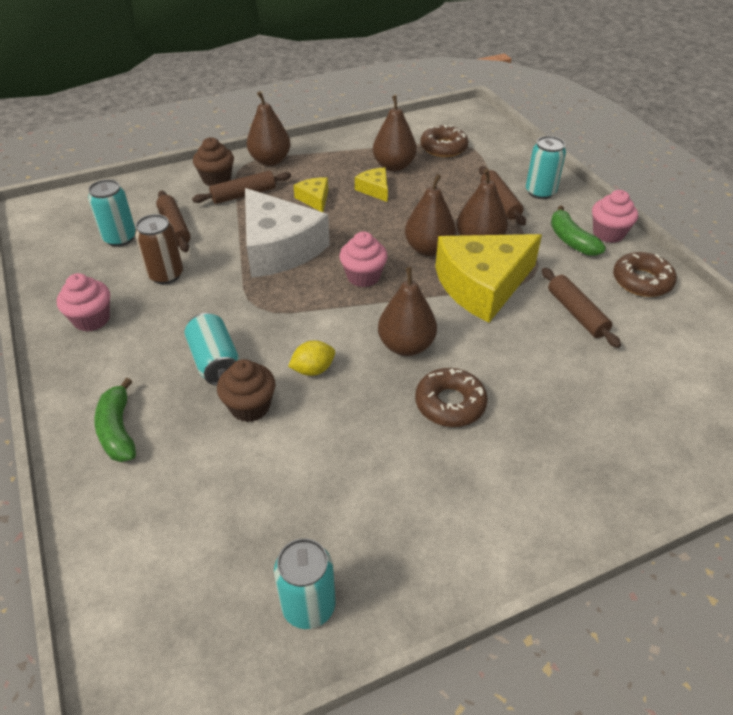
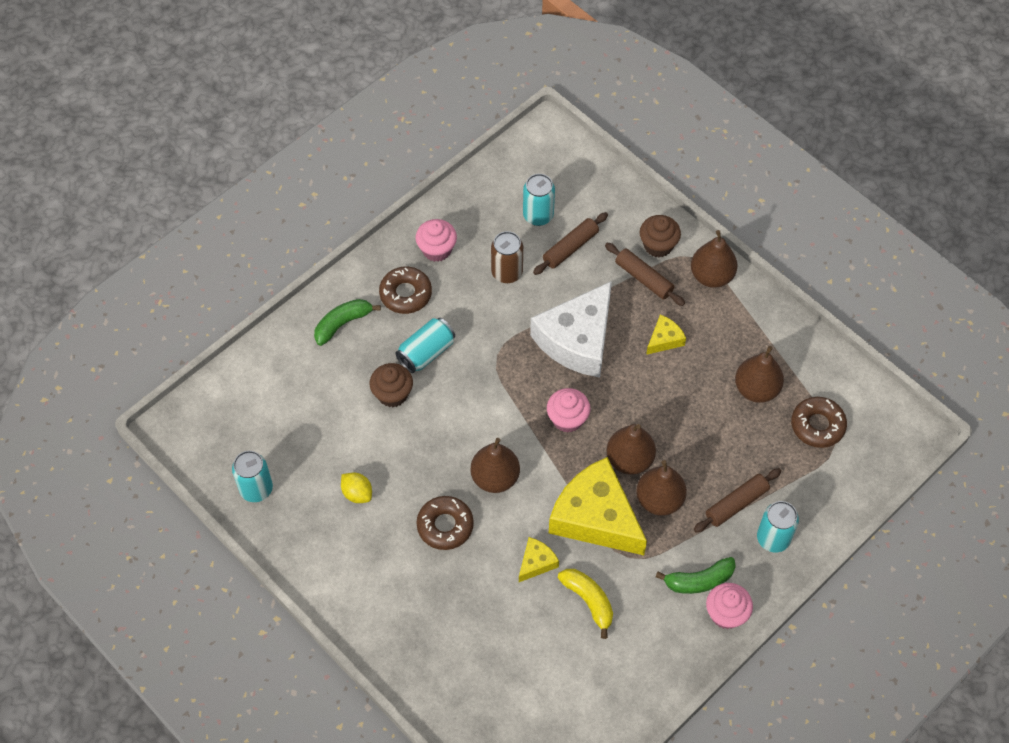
camera: 70 degrees right, 15 degrees up
(313, 370) = (444, 421): yellow lemon -> yellow lemon (357, 493)
(374, 189) = (705, 385): yellow cheese -> yellow cheese (536, 562)
(571, 240) = (699, 581): green banana -> green banana turned 150 degrees counterclockwise
(576, 313) = (589, 601): brown rolling pin -> yellow banana
(642, 281) = (660, 652): brown donut -> brown donut (405, 294)

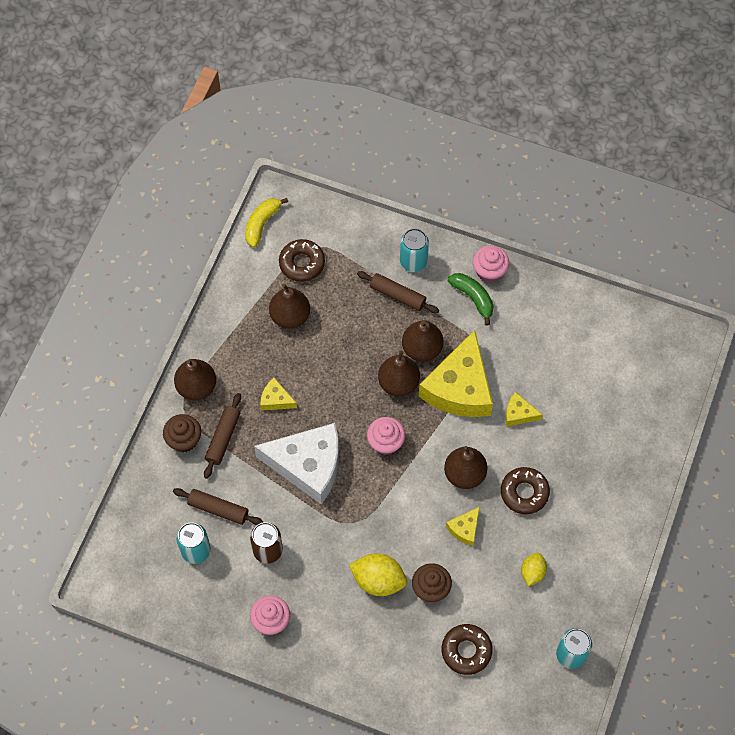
camera: 115 degrees left, 5 degrees up
(342, 323) = (384, 664): green banana -> none
(405, 294) = (329, 625): brown donut -> brown donut (466, 651)
(426, 352) = (378, 580): turquoise can -> yellow lemon
(436, 451) = (464, 529): none -> yellow cheese
(589, 601) = (529, 365): yellow banana -> yellow banana (262, 224)

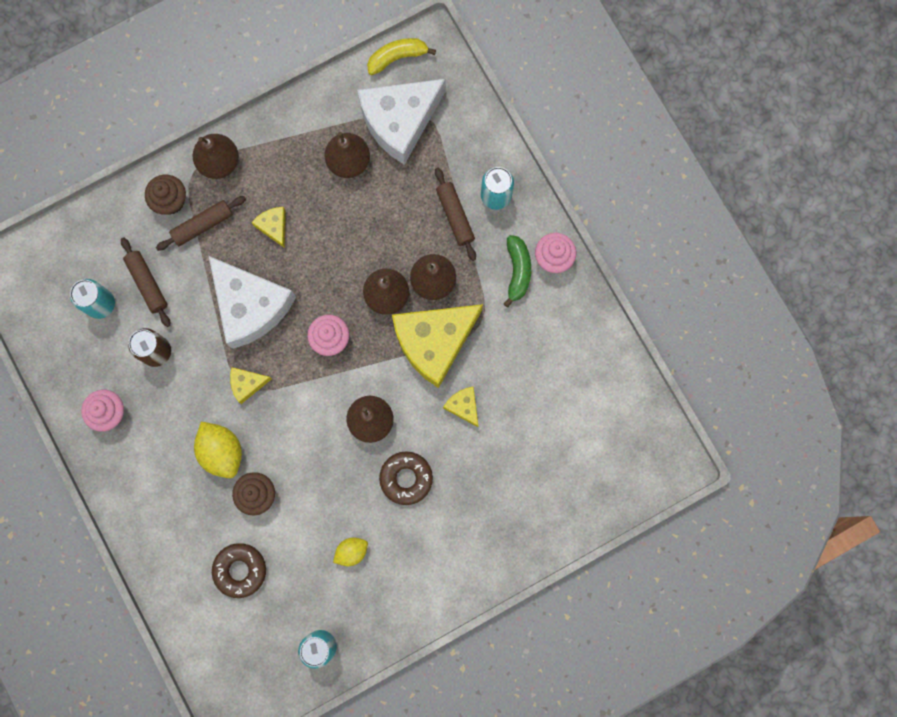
camera: 40 degrees right, 15 degrees up
(302, 263) = (400, 121): brown donut -> white cheese
(464, 529) = (329, 467): yellow cheese -> yellow cheese (247, 384)

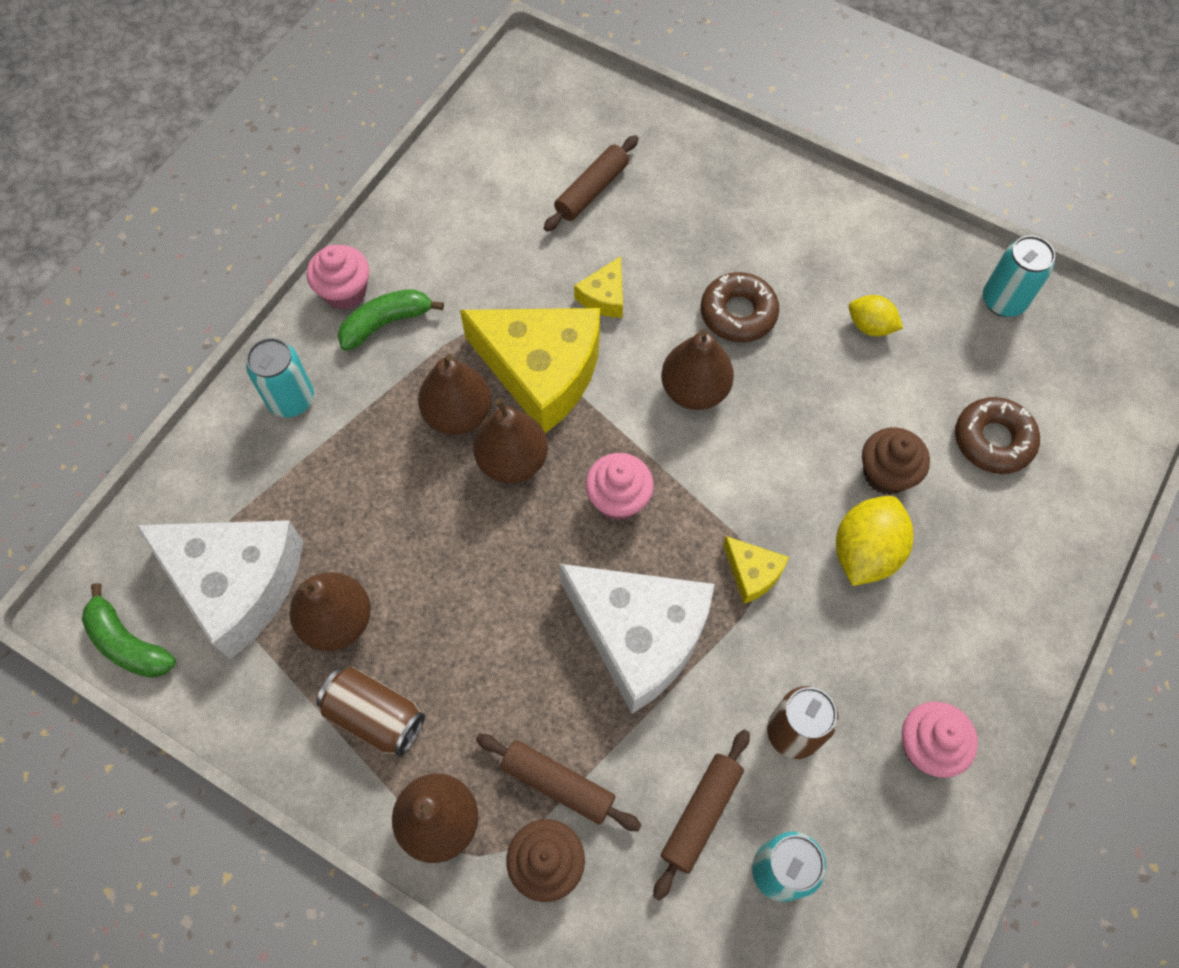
camera: 120 degrees left, 15 degrees down
(250, 306) = (639, 635): white cheese -> white cheese turned 105 degrees clockwise
(273, 226) = (499, 672): yellow cheese -> none
(288, 157) = (375, 716): none -> brown can
(397, 57) = (128, 643): yellow banana -> green banana
(455, 216) = (348, 434): brown rolling pin -> brown rolling pin (592, 190)

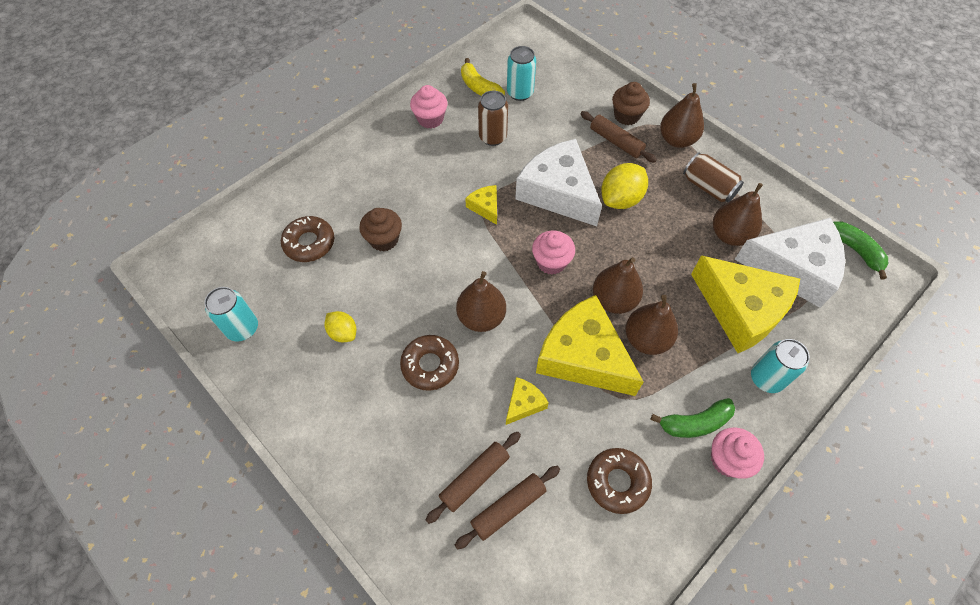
camera: 165 degrees left, 5 degrees down
(236, 583) = (793, 268): white cheese -> white cheese turned 150 degrees clockwise
(322, 491) = (741, 310): none -> yellow cheese
(474, 241) = (617, 482): none -> brown donut
(701, 814) = (549, 118): brown rolling pin -> brown rolling pin (474, 478)
(865, 552) = (417, 203): yellow lemon -> yellow lemon (621, 199)
(868, 864) = (479, 87): none -> yellow banana

